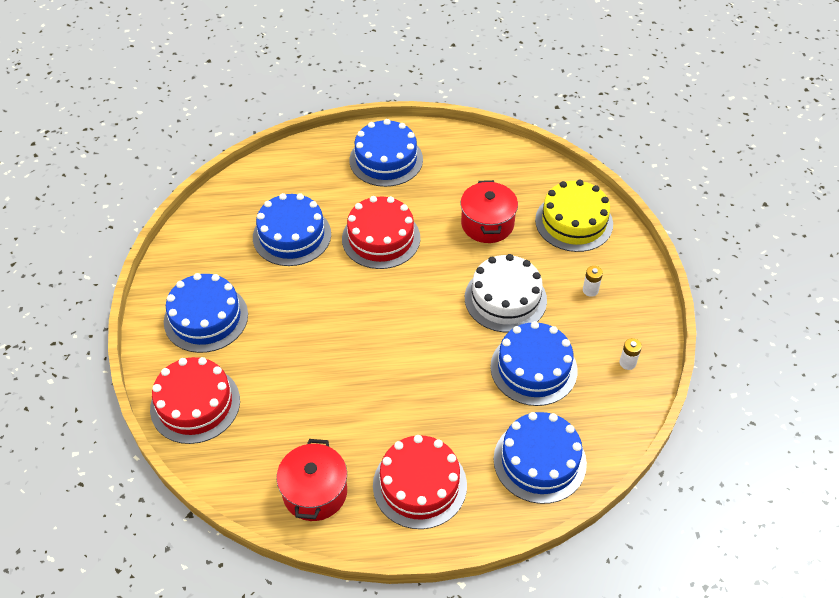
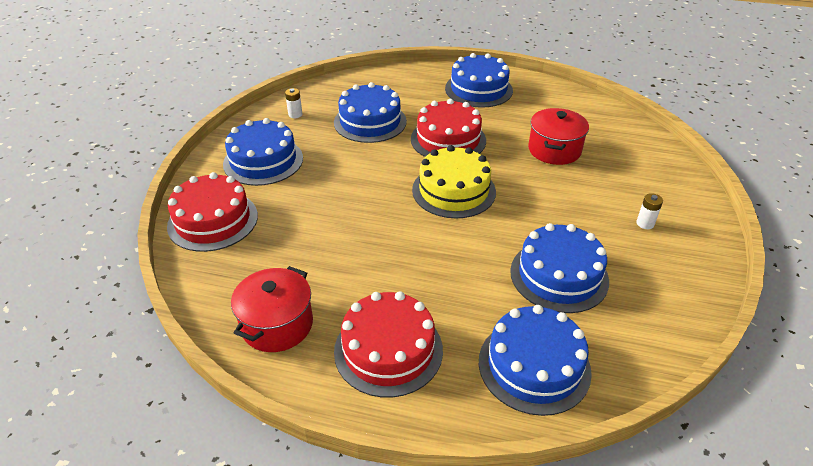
camera: 20 degrees right, 10 degrees down
(505, 299) = (550, 210): white cake -> none
(574, 222) = (644, 166): yellow cake -> yellow cake (453, 190)
(627, 363) = (670, 298): white battery -> white battery (295, 114)

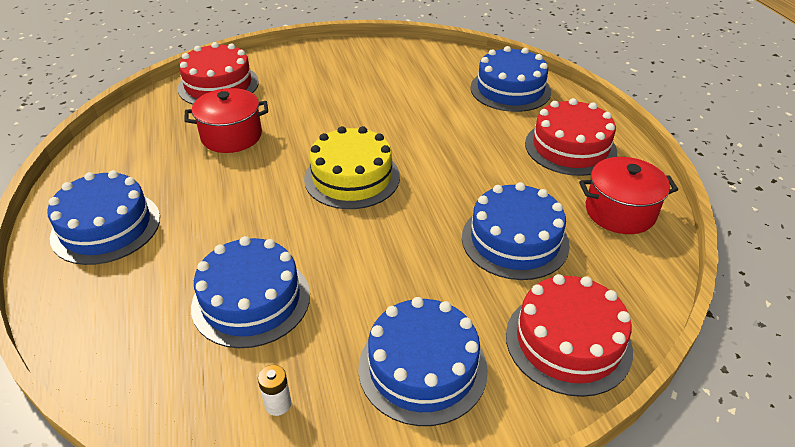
camera: 120 degrees left, 0 degrees up
(448, 139) = (255, 212): red cake -> red cake (218, 85)
(559, 275) = (416, 97): blue cake -> blue cake (515, 240)
(645, 223) = (318, 74): white battery -> none

